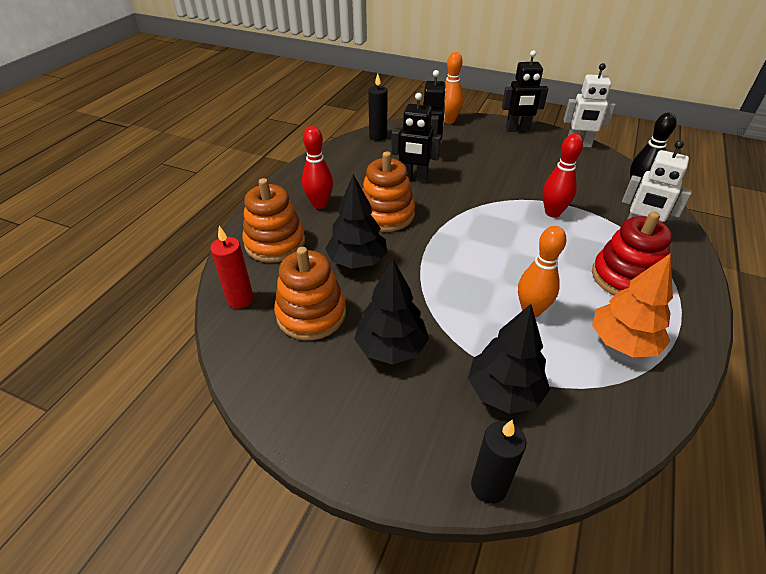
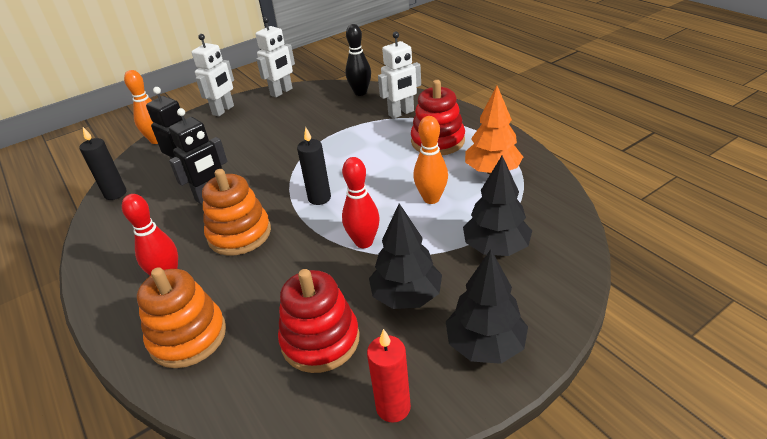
camera: 55 degrees left, 5 degrees down
(240, 299) = (246, 397): red candle -> red candle (393, 407)
(311, 314) = (320, 340): orange stacking toy -> red stacking toy
(357, 261) = (281, 279): black tree -> black tree (485, 345)
(488, 486) = (571, 292): black candle -> black candle (319, 198)
(517, 129) = (223, 110): black robot -> white robot
(552, 213) = (342, 140): red bowling pin -> red bowling pin (364, 242)

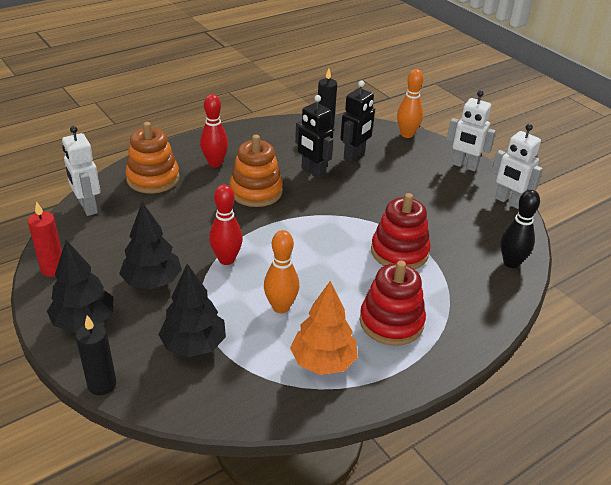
camera: 85 degrees right, 0 degrees up
(319, 198) = (297, 233): black candle -> black candle (102, 384)
(320, 340) = (125, 236): red stacking toy -> red stacking toy (399, 252)
(401, 113) = (459, 295): white robot -> white robot (88, 207)

